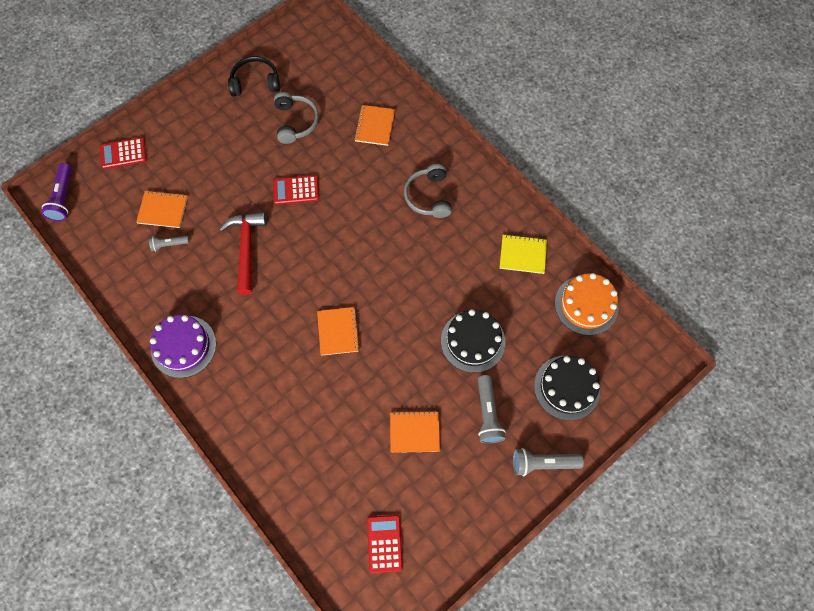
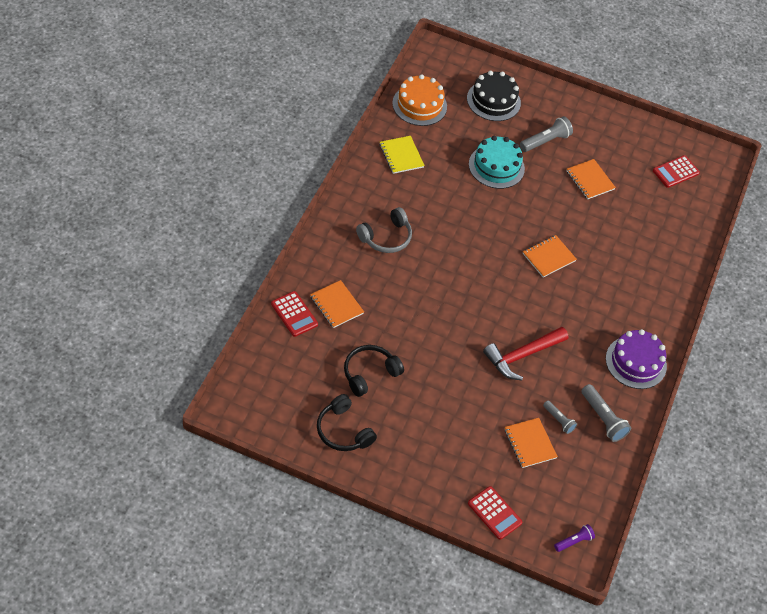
camera: 125 degrees left, 15 degrees down
(63, 198) = (574, 541): purple flashlight -> purple flashlight, size x0.61
(296, 122) = (369, 373): grey headphones -> black headphones
(296, 190) = (442, 341): red calculator -> red calculator (294, 314)
(374, 126) = (336, 305): orange notebook -> orange notebook turned 75 degrees clockwise
(473, 341) = (496, 166): black cake -> turquoise cake
(543, 463) = (558, 100): grey flashlight -> grey flashlight (603, 418)

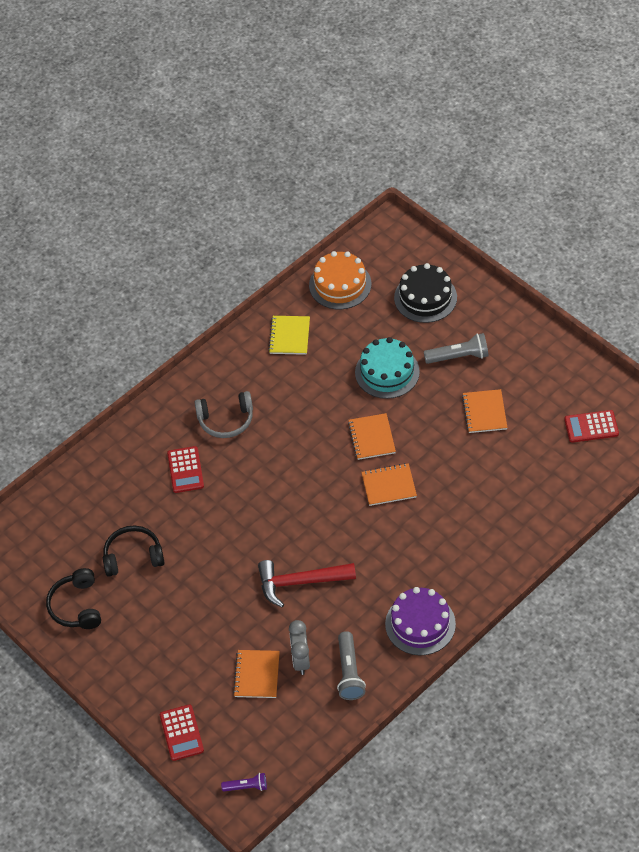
camera: 35 degrees right, 0 degrees up
(294, 314) = (90, 476): red calculator -> red calculator (185, 470)
(336, 305) = (137, 478): orange notebook -> orange notebook (371, 437)
(558, 420) = (301, 660): grey flashlight -> grey clock

